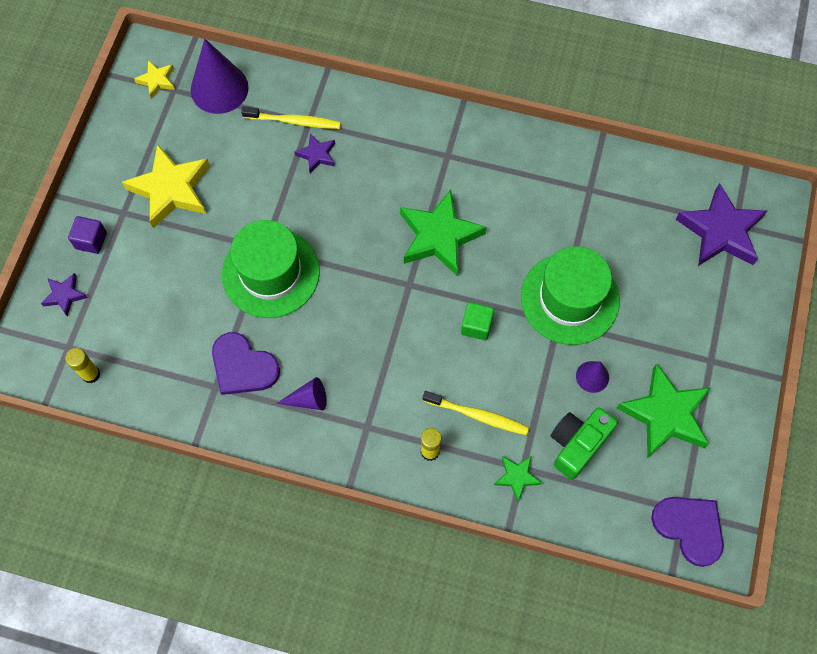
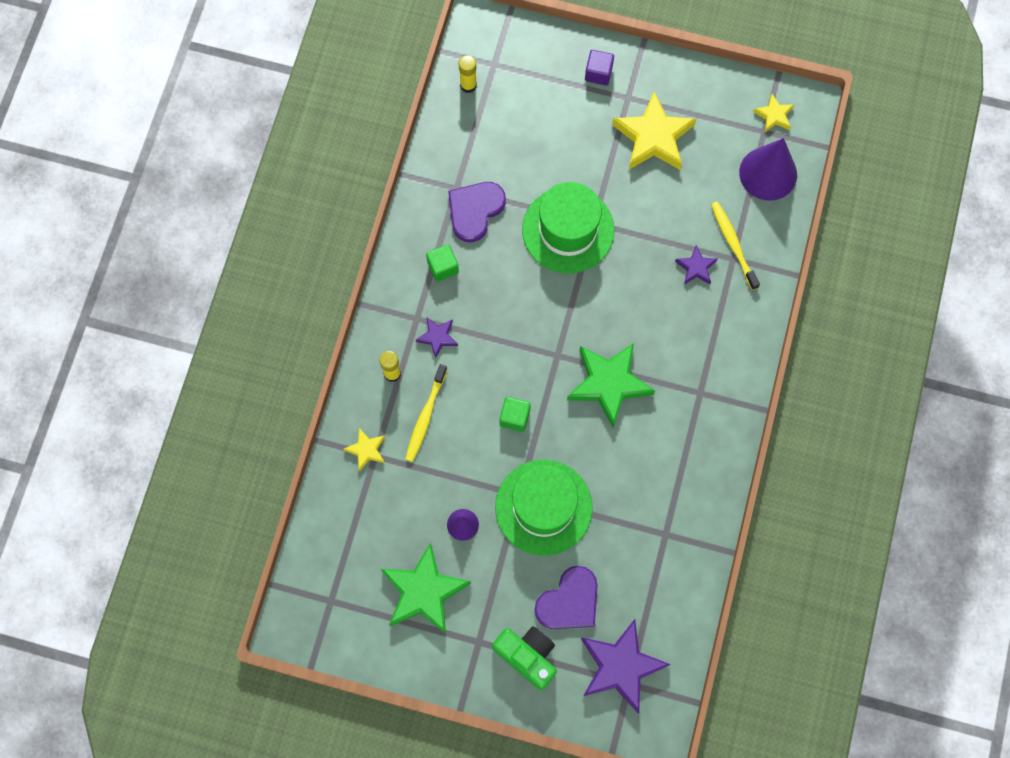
camera: 90 degrees right, 5 degrees up
(65, 295) = (543, 57): purple star -> purple star (437, 337)
(293, 121) = (733, 244): yellow toothbrush -> yellow toothbrush turned 150 degrees clockwise
(308, 399) = (443, 267): purple cone -> green cube
(517, 477) = (366, 450): green star -> yellow star
(577, 444) = (396, 506): green camera -> green camera (527, 656)
(689, 528) = (314, 605): purple heart -> purple heart (569, 601)

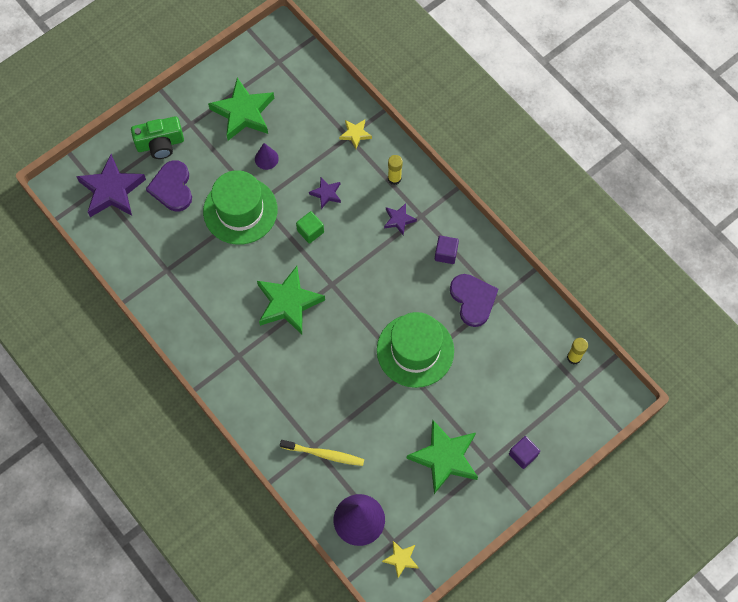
camera: 125 degrees right, 5 degrees down
(425, 416) = (351, 180): yellow toothbrush -> none
(443, 267) = (446, 253): green cube -> purple cube
(653, 137) = (444, 458): yellow star -> green star
(696, 267) = (326, 416): purple star -> purple star (326, 194)

